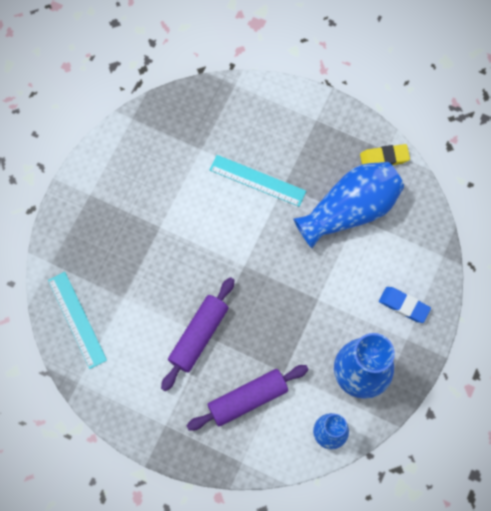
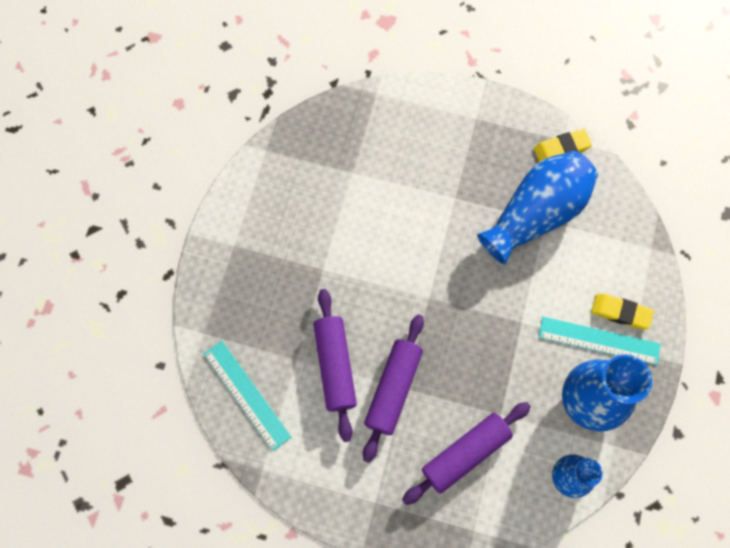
camera: 10 degrees left, 0 degrees up
(154, 309) = (335, 366): none -> purple rolling pin
(257, 180) = (424, 197): turquoise ruler -> turquoise ruler (599, 340)
(404, 305) = (620, 312): blue eraser -> yellow eraser

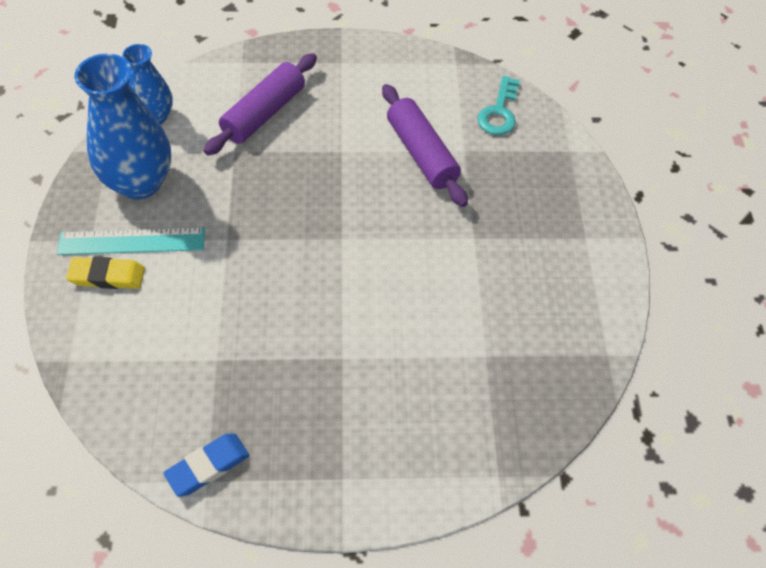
camera: 160 degrees right, 15 degrees down
(247, 395) = (499, 112): turquoise ruler -> turquoise key
(393, 389) = (354, 148): purple rolling pin -> none
(535, 214) = (230, 365): blue vase -> none
(561, 148) = (208, 466): yellow eraser -> blue eraser

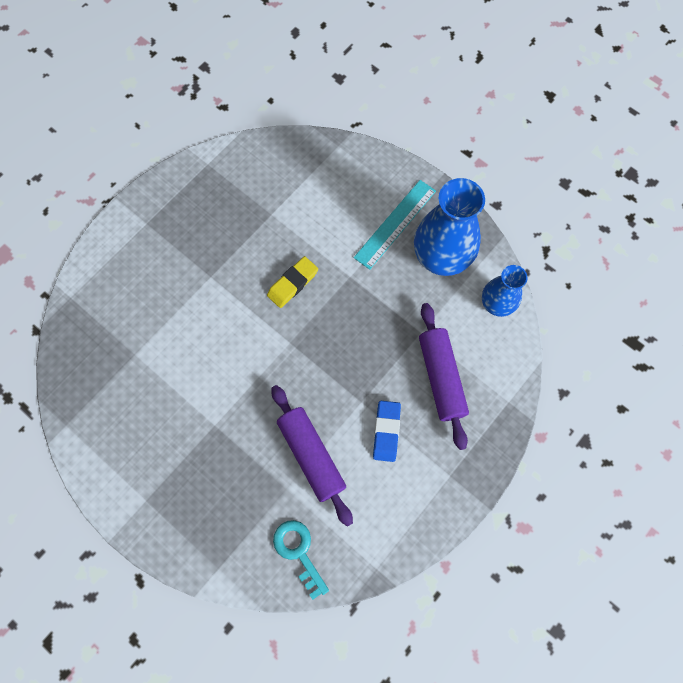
camera: 135 degrees right, 15 degrees up
(107, 276) = (380, 196): yellow eraser -> yellow eraser (292, 284)
(208, 466) = (214, 169): blue eraser -> blue eraser (386, 431)
(422, 153) = (311, 456): purple rolling pin -> purple rolling pin turned 45 degrees clockwise

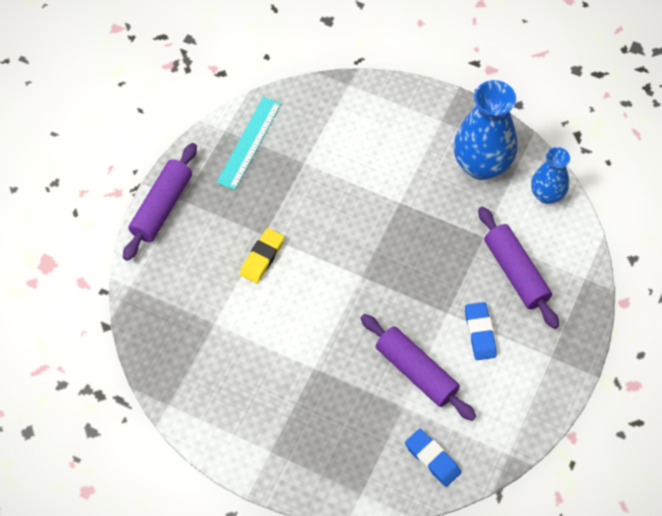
camera: 15 degrees left, 10 degrees down
(125, 225) = (162, 207): none -> purple rolling pin
(292, 284) = (346, 222): yellow eraser -> yellow eraser (262, 257)
(298, 552) = (432, 459): turquoise key -> blue eraser
(395, 224) = (427, 144): turquoise ruler -> turquoise ruler (249, 143)

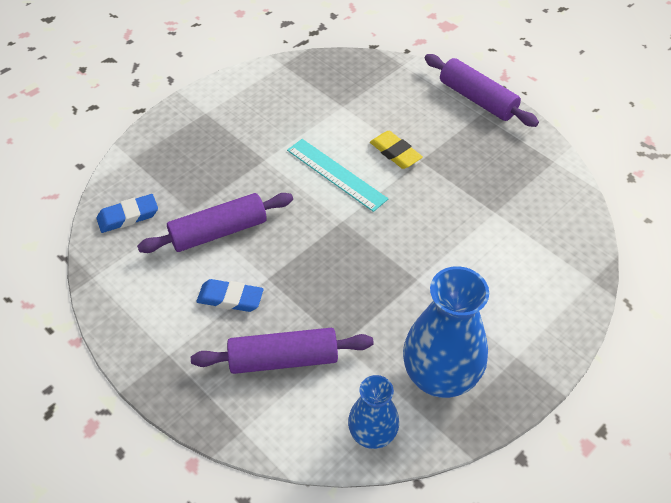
camera: 110 degrees right, 10 degrees down
(249, 143) = (533, 175): turquoise ruler -> turquoise ruler (336, 174)

